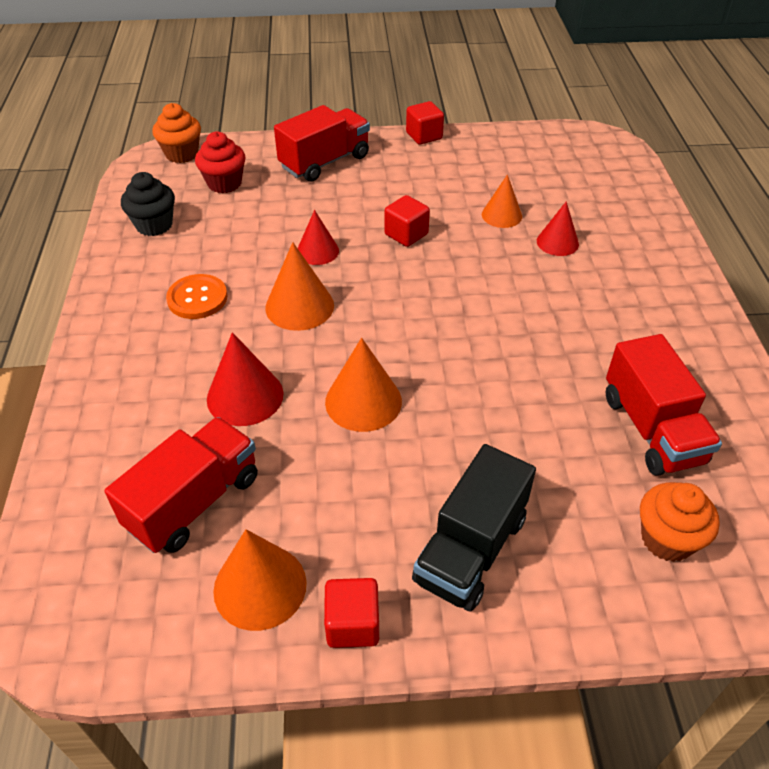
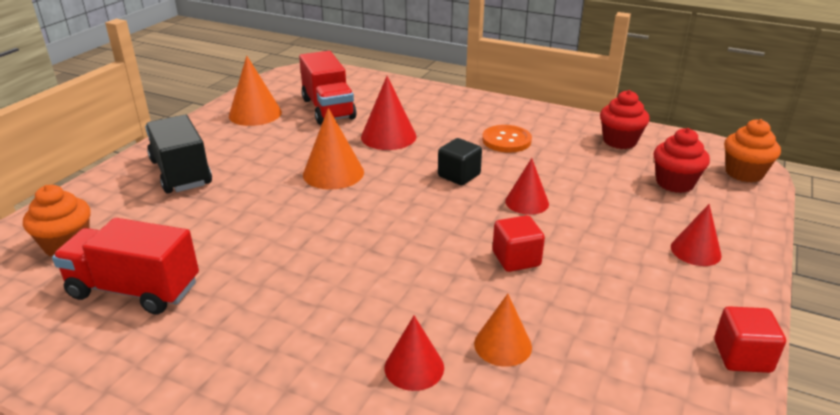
camera: 120 degrees right, 15 degrees down
(154, 225) = (620, 141): black cupcake -> red cupcake
(299, 306) = (459, 175): orange cone -> black cube
(325, 162) = (695, 251): red truck -> red cone
(352, 624) = (200, 129): red cube -> none

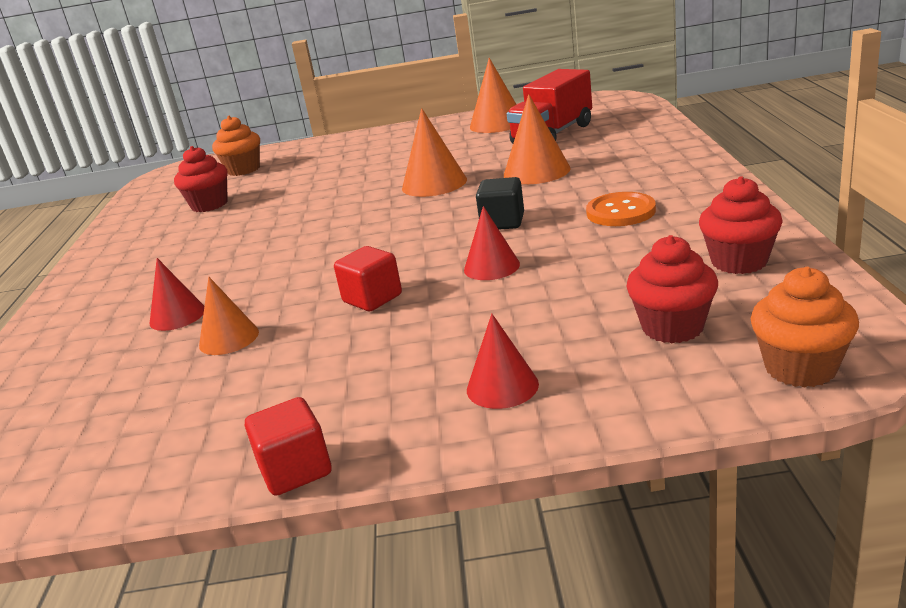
camera: 65 degrees right, 5 degrees down
(134, 290) = (209, 205): red truck -> red cupcake
(181, 173) = (368, 150): black truck -> none
(388, 136) = (536, 171): red cone -> orange cone

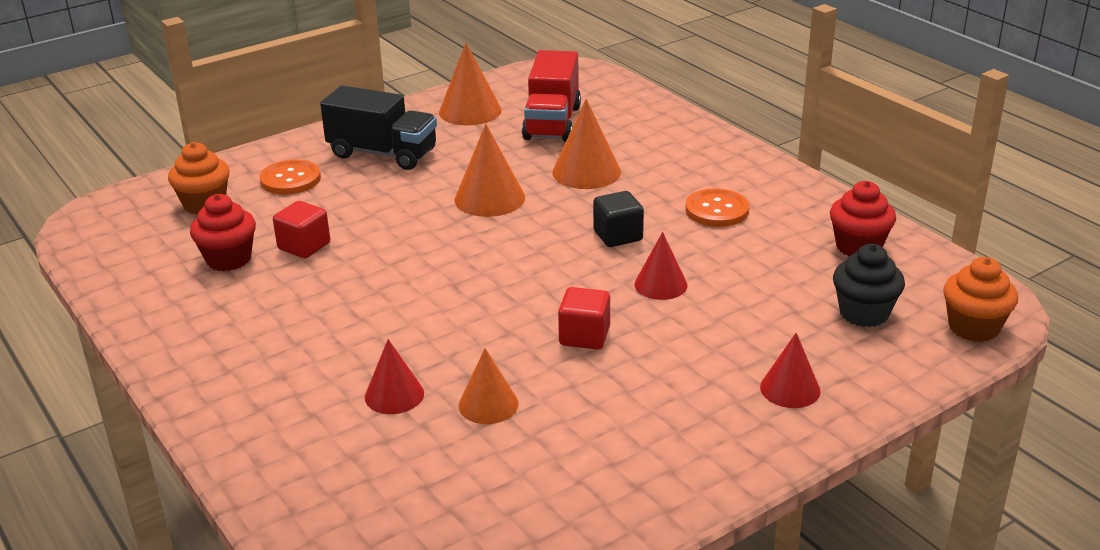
camera: 35 degrees left, 5 degrees up
(295, 470) = (707, 493): red cube -> red cube (304, 246)
(315, 159) = (290, 179): none -> orange button
(397, 147) = (382, 154): none -> black truck
(672, 327) = (864, 313): red cupcake -> black cupcake

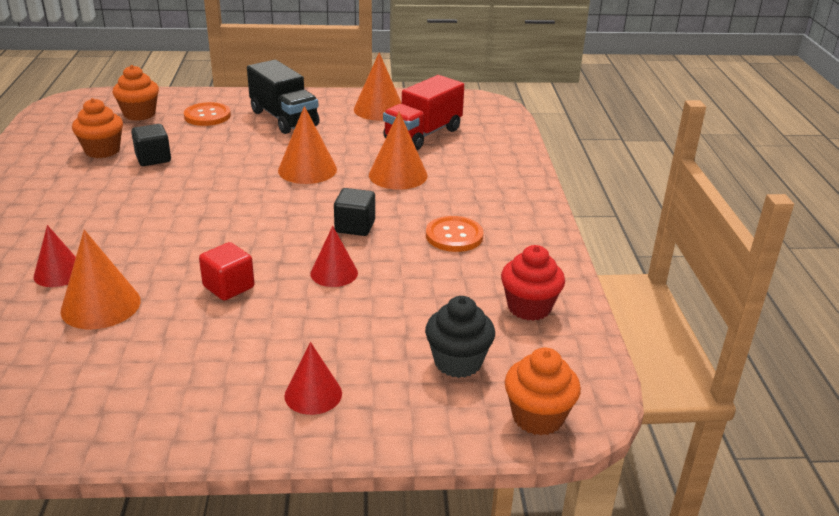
camera: 30 degrees right, 0 degrees up
(229, 259) = (102, 151): red cupcake -> orange cupcake
(304, 246) = (153, 158): red cube -> black cube
(488, 404) = (101, 305): orange cone -> orange cone, size x1.50

